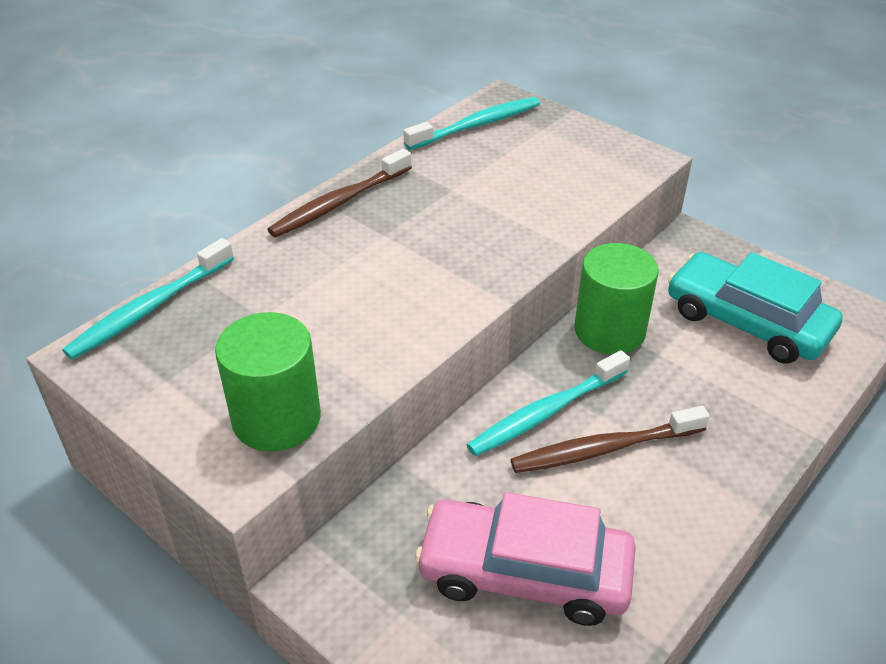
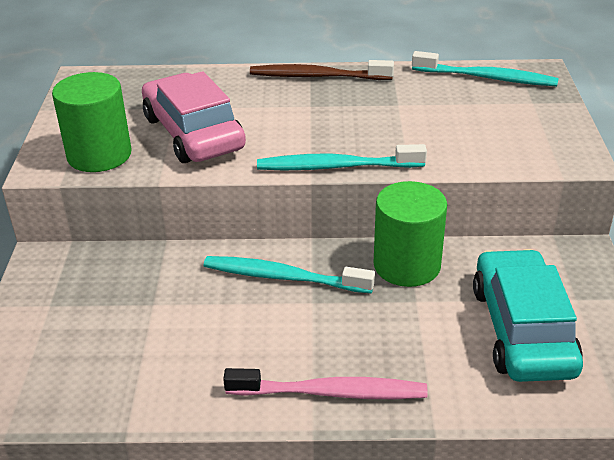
camera: 50 degrees right, 5 degrees down
(150, 308) = (138, 74): turquoise toothbrush -> turquoise toothbrush (336, 167)
(525, 572) = (129, 338): pink car -> pink car (193, 133)
(604, 449) = (280, 320): brown toothbrush -> none
(726, 471) = (331, 392): none -> pink toothbrush

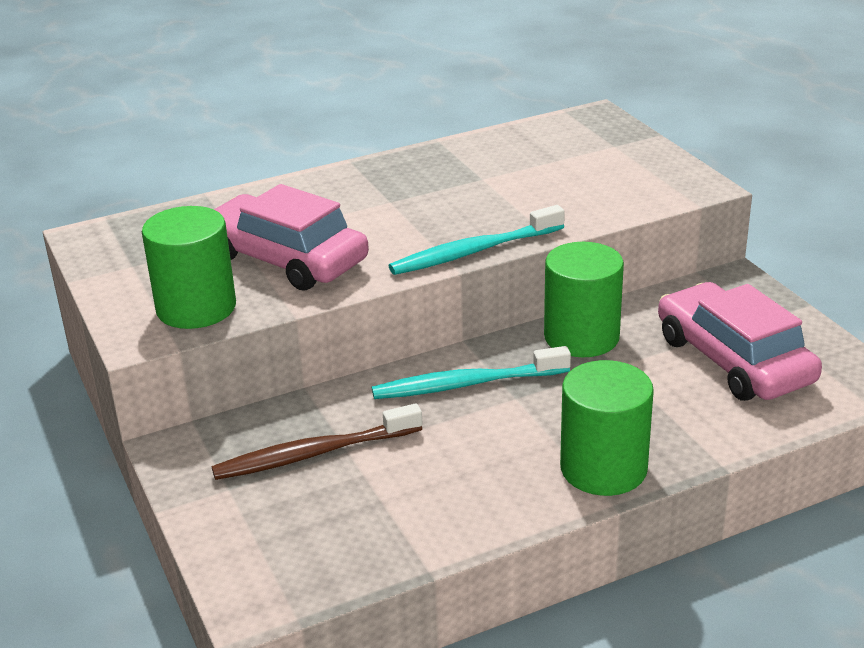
camera: 25 degrees left, 5 degrees down
(317, 76) = (370, 171): brown toothbrush -> brown toothbrush (314, 454)
(331, 392) = (603, 468): pink toothbrush -> green cylinder
(487, 78) = (550, 133): turquoise toothbrush -> none
(522, 329) = (734, 360): turquoise car -> pink car

